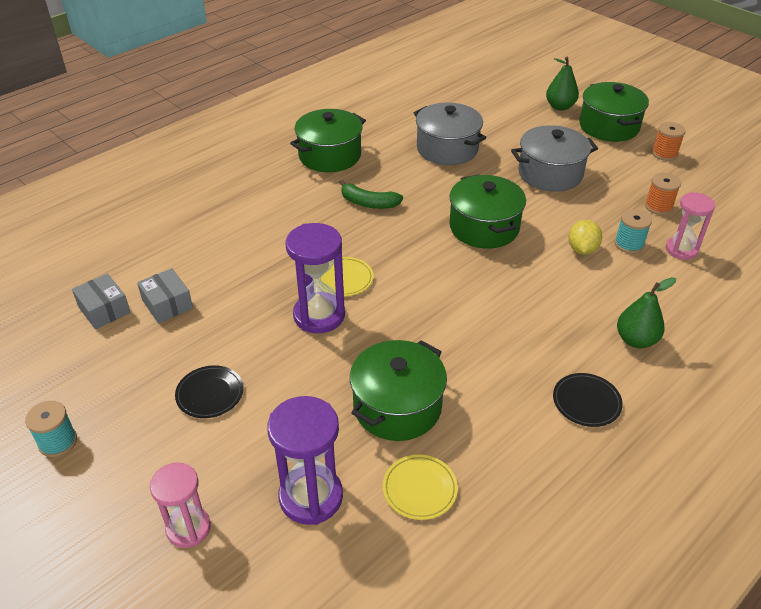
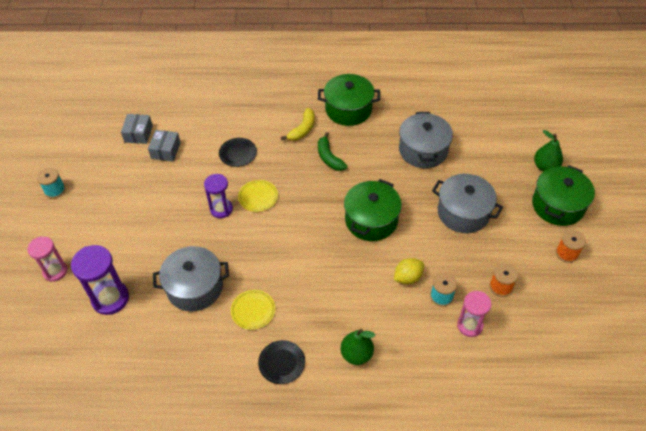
camera: 45 degrees right, 10 degrees up
(210, 394) = (130, 214): black plate -> black plate (238, 153)
(306, 196) = (302, 129): none -> yellow banana
(319, 315) = (221, 209): purple hourglass -> purple hourglass, size x0.67
(397, 406) = (195, 287): green pot -> grey pot
(419, 489) = (154, 335): yellow plate -> yellow plate (253, 310)

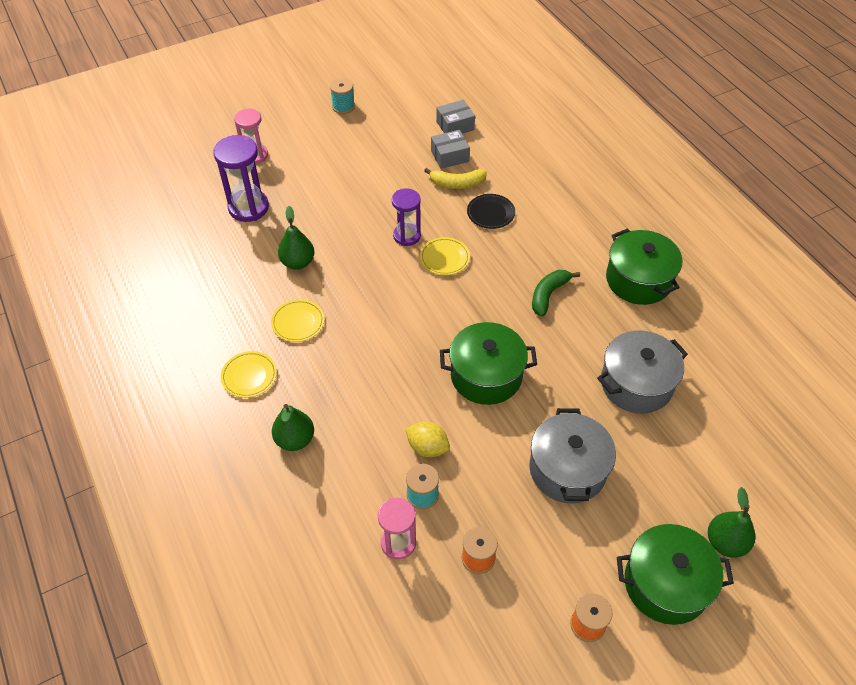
camera: 60 degrees right, 0 degrees up
(195, 287) = (298, 262): grey pot -> green pear
(281, 363) = (249, 376): black plate -> yellow plate
(302, 129) = (570, 252): yellow banana -> yellow banana (457, 184)

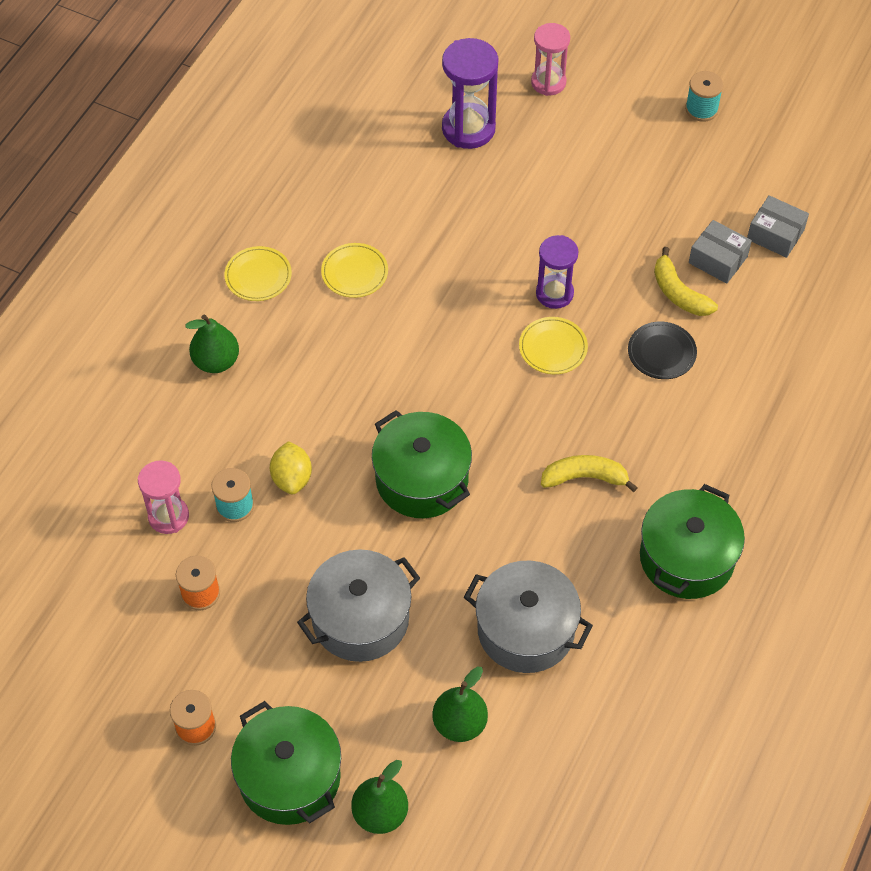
camera: 55 degrees right, 5 degrees up
(298, 262) = (431, 221): green pear -> green pear (459, 723)
(548, 294) = (585, 477): green banana -> yellow banana

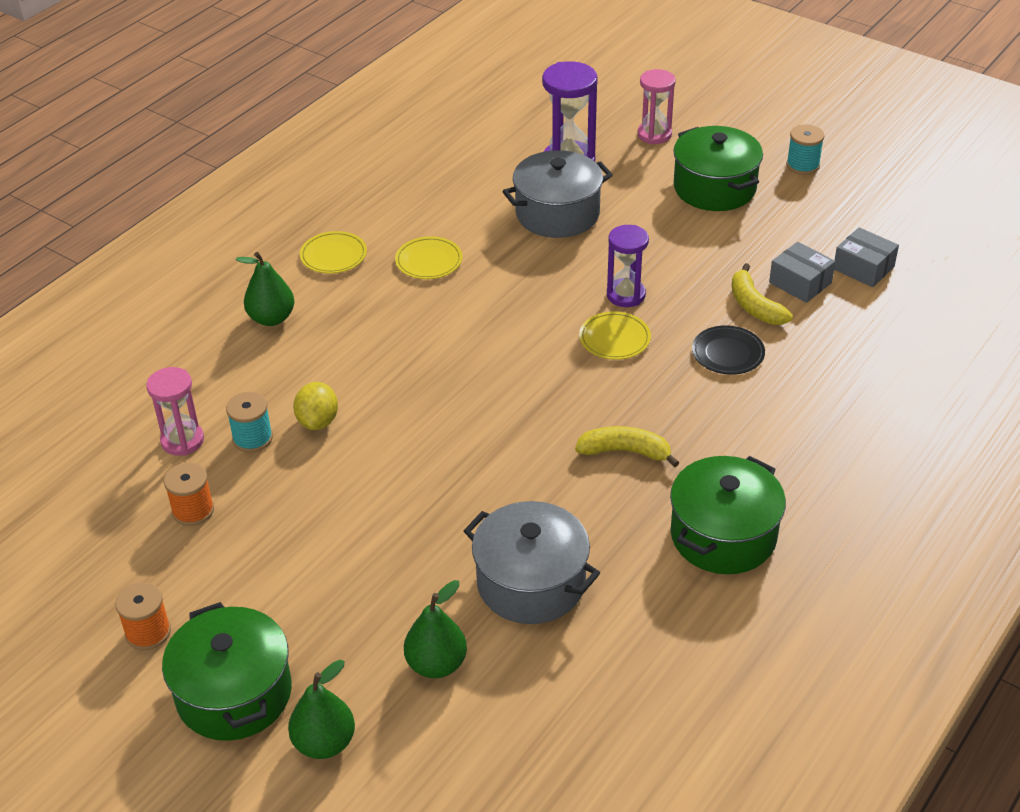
camera: 10 degrees right, 15 degrees down
(360, 619) = (354, 552): grey pot -> grey pot (557, 214)
(422, 479) = (452, 436): green pot -> green pot (714, 188)

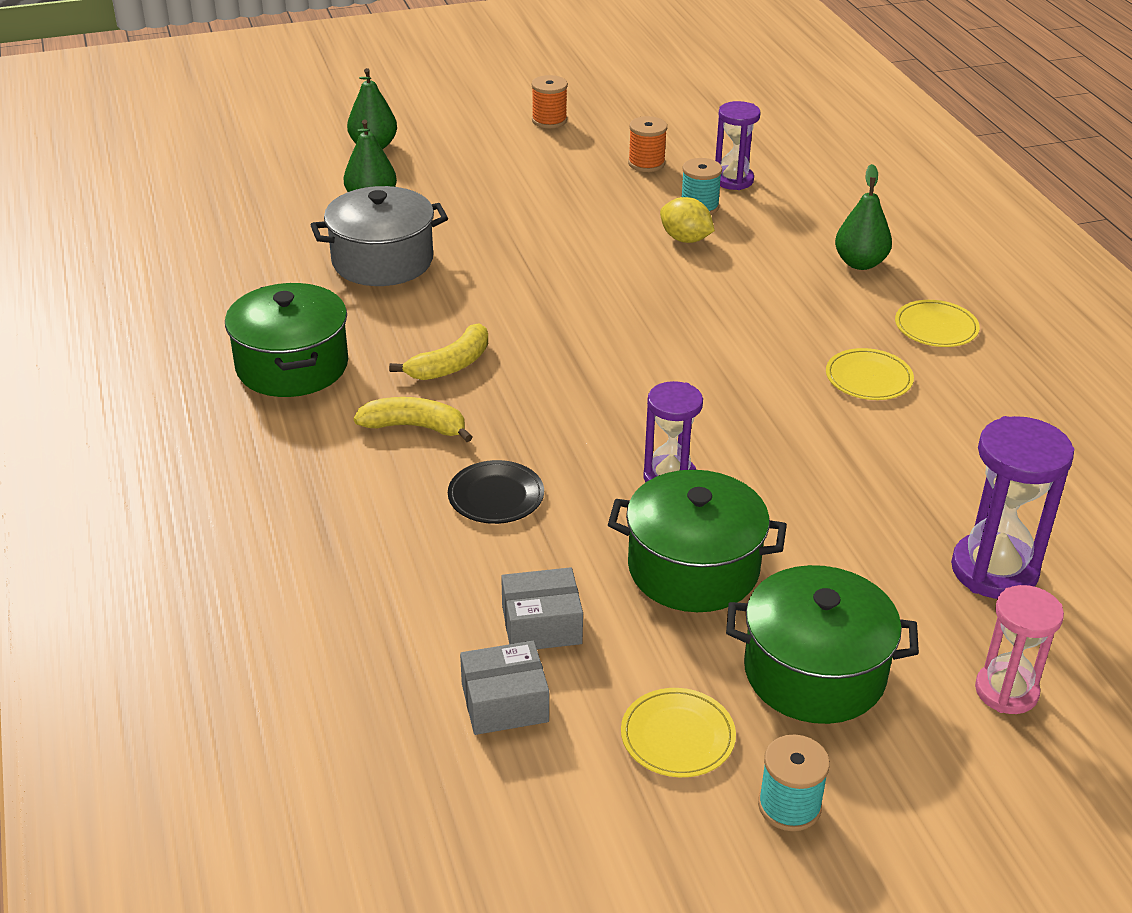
camera: 125 degrees right, 5 degrees down
(182, 440) = (733, 180): pink hourglass -> purple hourglass
(234, 694) = (456, 132): green pot -> green pot (693, 568)
(557, 214) = (879, 504): grey pot -> none
(614, 339) = (607, 435): yellow plate -> yellow plate (677, 736)
(754, 306) = (544, 561): yellow banana -> yellow banana (415, 427)

